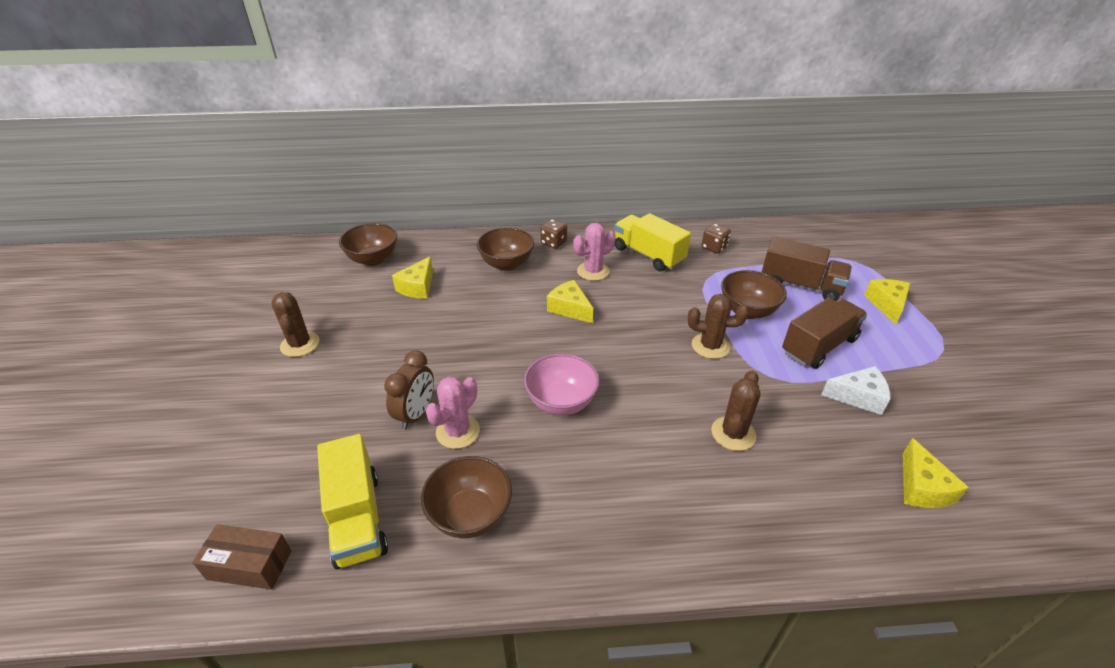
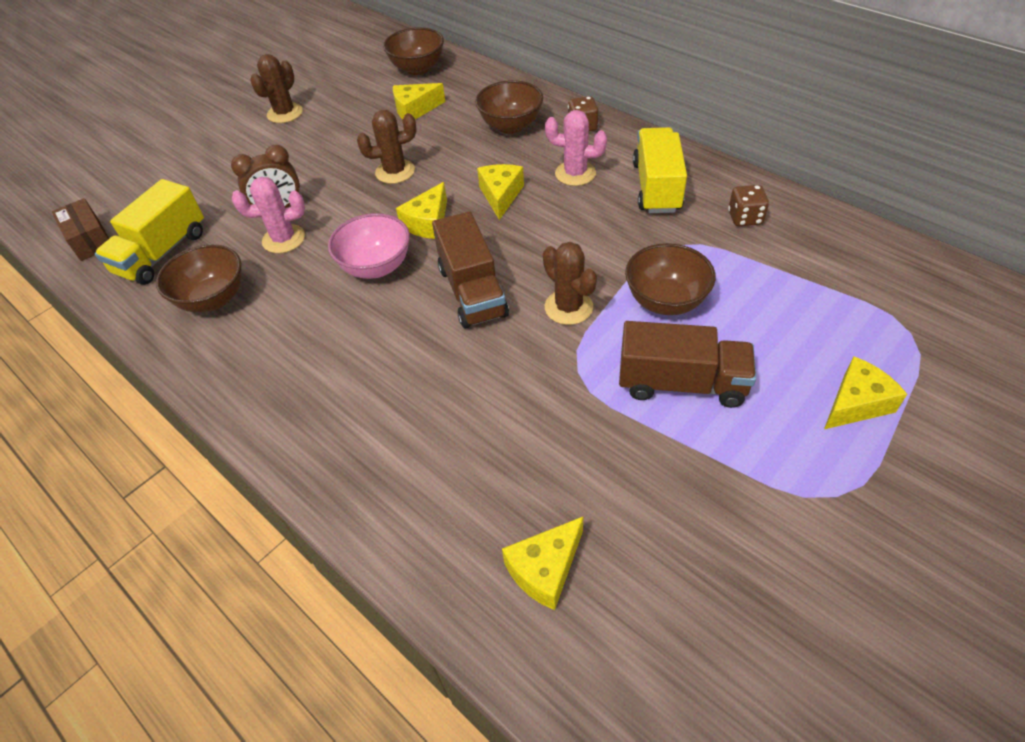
camera: 50 degrees right, 10 degrees up
(550, 352) = (428, 223): none -> yellow cheese
(733, 433) = (460, 389): brown cactus -> brown cactus (395, 172)
(800, 285) = (778, 315): brown truck -> brown truck (472, 291)
(858, 397) = (633, 454): white cheese -> none

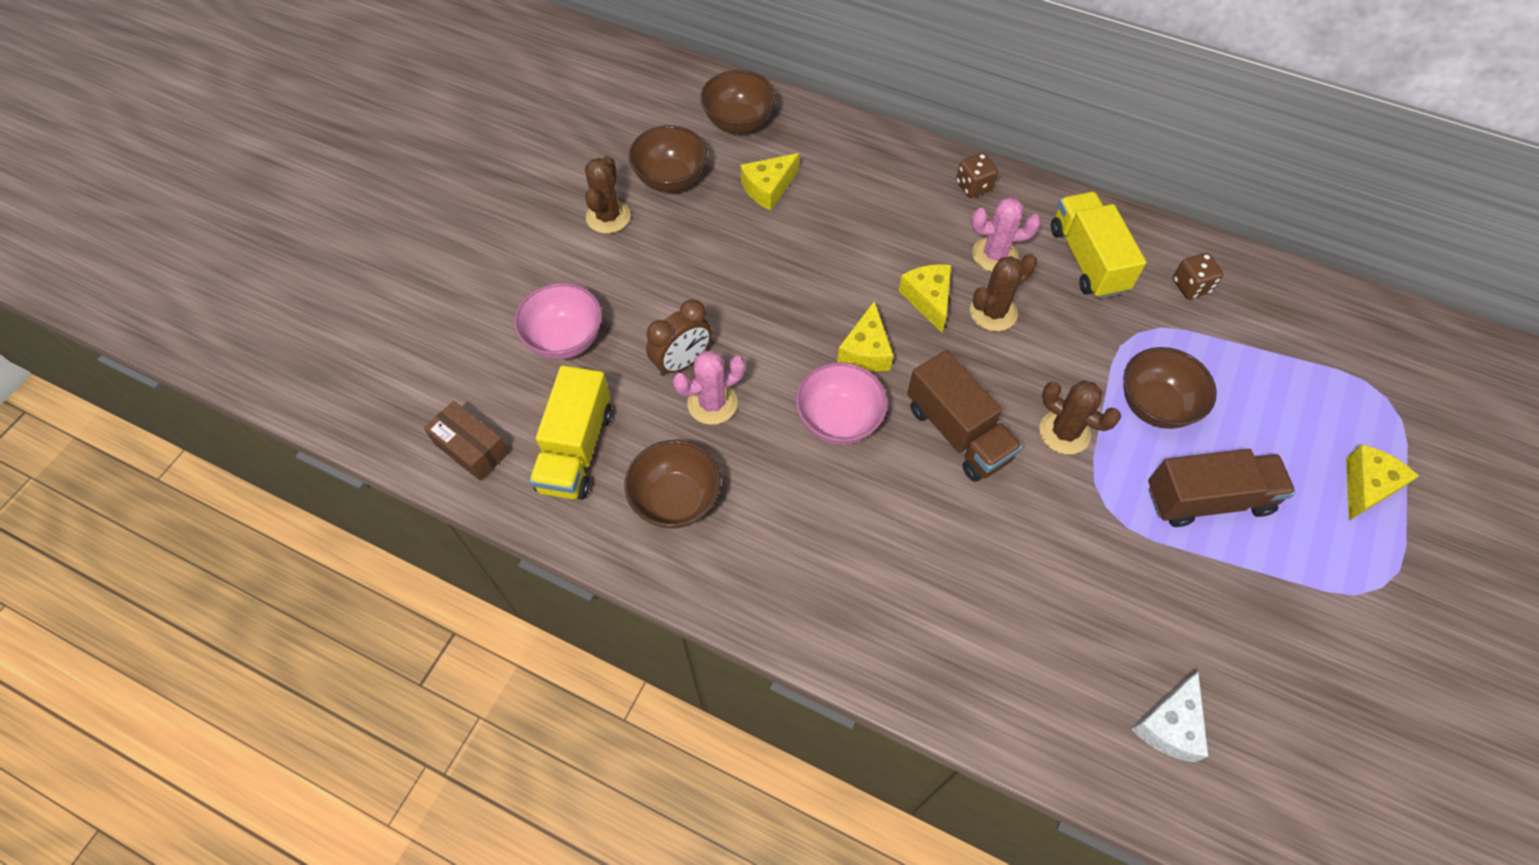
camera: 20 degrees left, 10 degrees up
(203, 183) = (565, 340): none -> pink bowl
(395, 172) = (792, 285): brown cactus -> brown cactus (993, 312)
(511, 126) = (892, 196): brown bowl -> brown bowl (670, 179)
(545, 569) = (1169, 725): yellow cheese -> white cheese

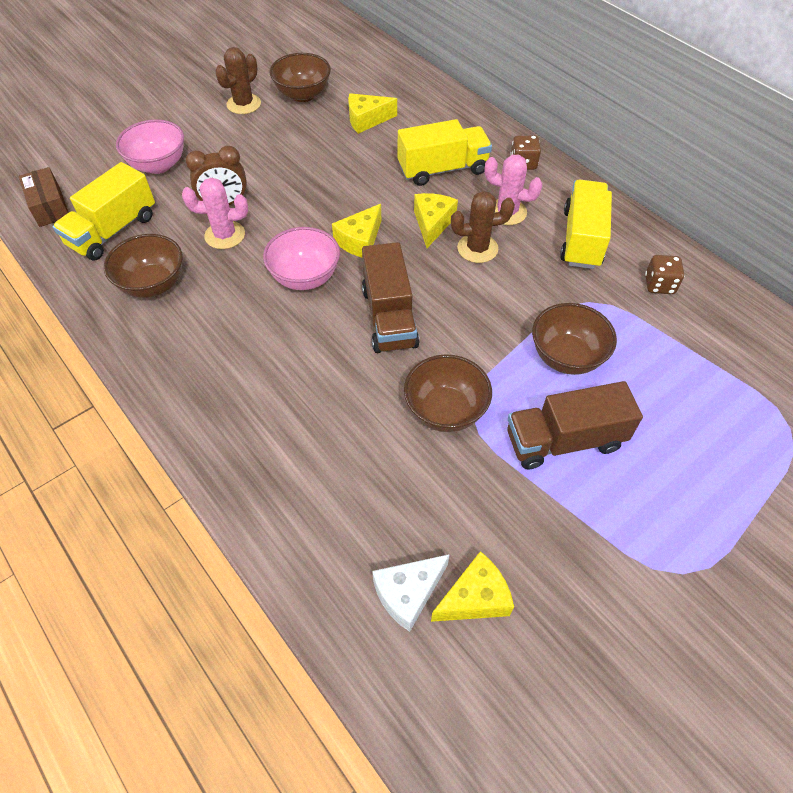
camera: 25 degrees right, 5 degrees down
(739, 122) = (376, 76): brown bowl -> brown bowl (445, 411)
(894, 225) = (442, 169): none -> yellow truck
(1064, 432) = (475, 348): brown cactus -> none
(1207, 499) = (564, 441): brown truck -> brown truck turned 150 degrees clockwise
(1366, 486) = (721, 488): yellow cheese -> yellow cheese (474, 598)

